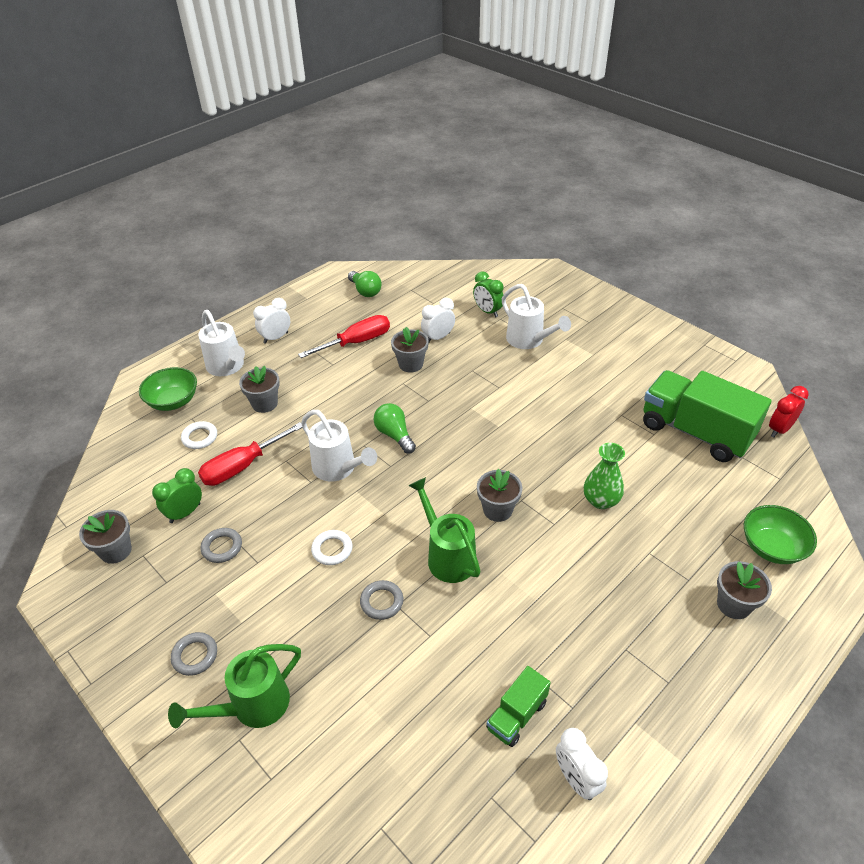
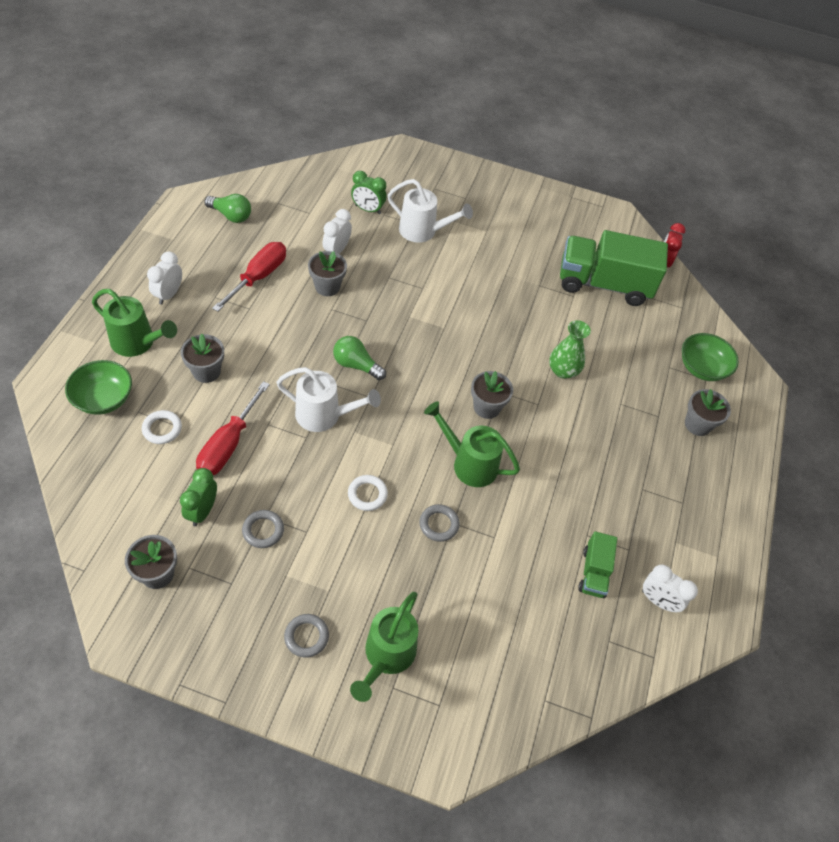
camera: 35 degrees left, 10 degrees up
(227, 367) = (138, 343): white watering can -> green watering can

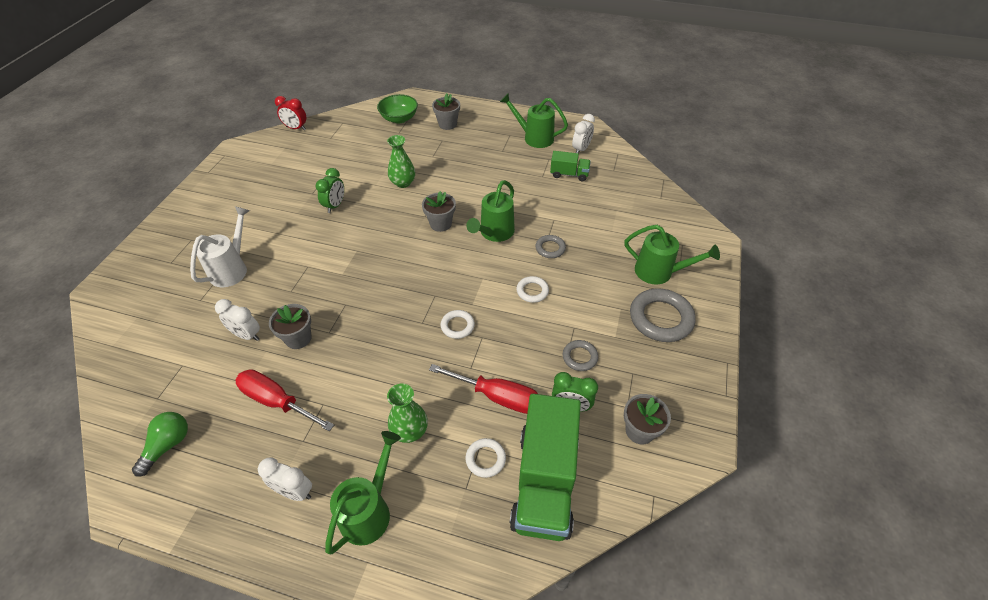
camera: 85 degrees left, 5 degrees down
(104, 399) = (451, 529): green bowl -> none
(206, 371) = (410, 430): grey flower pot -> green vase
(306, 637) = (660, 318): grey ring -> grey ring, size x1.89
(324, 416) = (457, 326): white watering can -> white ring
(356, 365) = (399, 308): green light bulb -> none
(368, 209) = (189, 313): green clock -> green clock (335, 205)
(603, 284) = (315, 159): green truck -> green truck (544, 481)
(680, 536) = (534, 137): none -> green watering can

